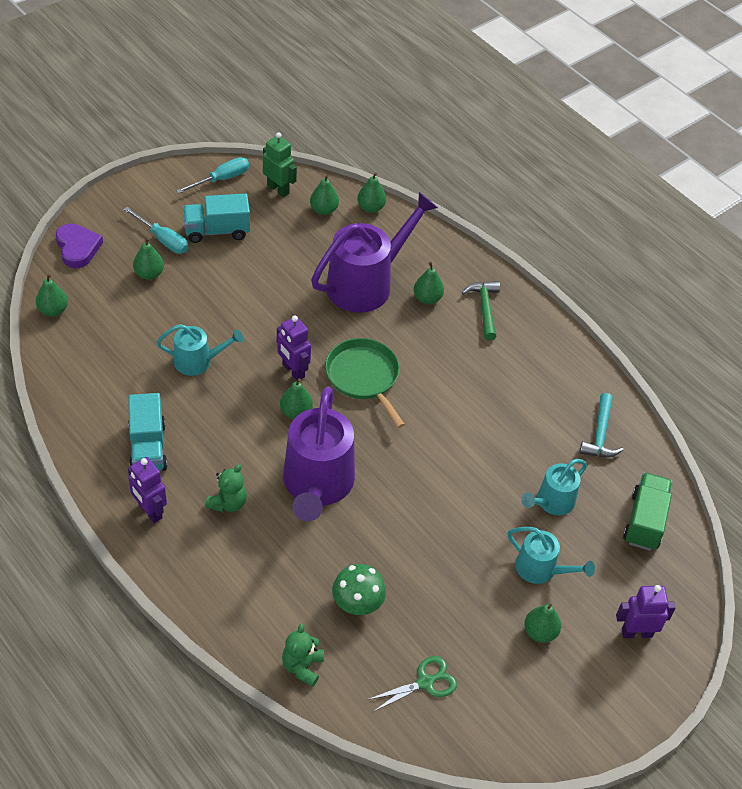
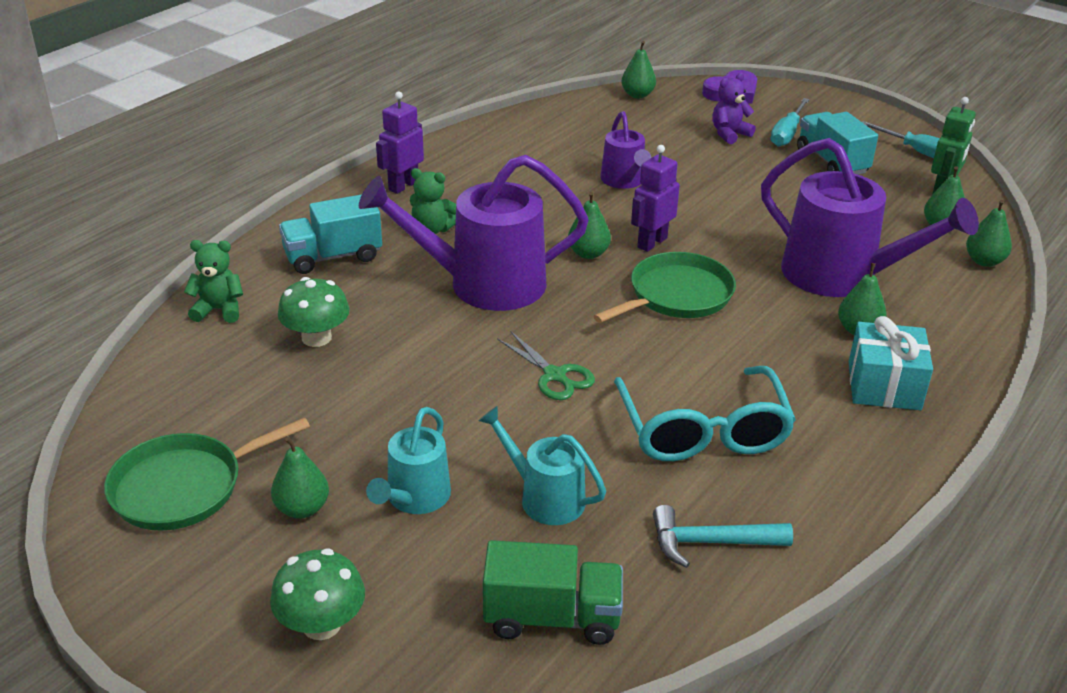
camera: 80 degrees right, 15 degrees down
(148, 447) = (487, 171): turquoise truck -> turquoise truck (333, 257)
(149, 274) = (729, 134): green pear -> purple teddy bear
(198, 361) = (624, 181): turquoise watering can -> purple watering can
(425, 682) = (206, 408): green scissors -> green scissors (555, 376)
(484, 308) = (884, 385): green hammer -> turquoise gift
(507, 700) = (184, 487): none -> green pan
(508, 408) = (703, 431): none -> turquoise glasses
(636, 632) = (321, 624): purple robot -> green mushroom

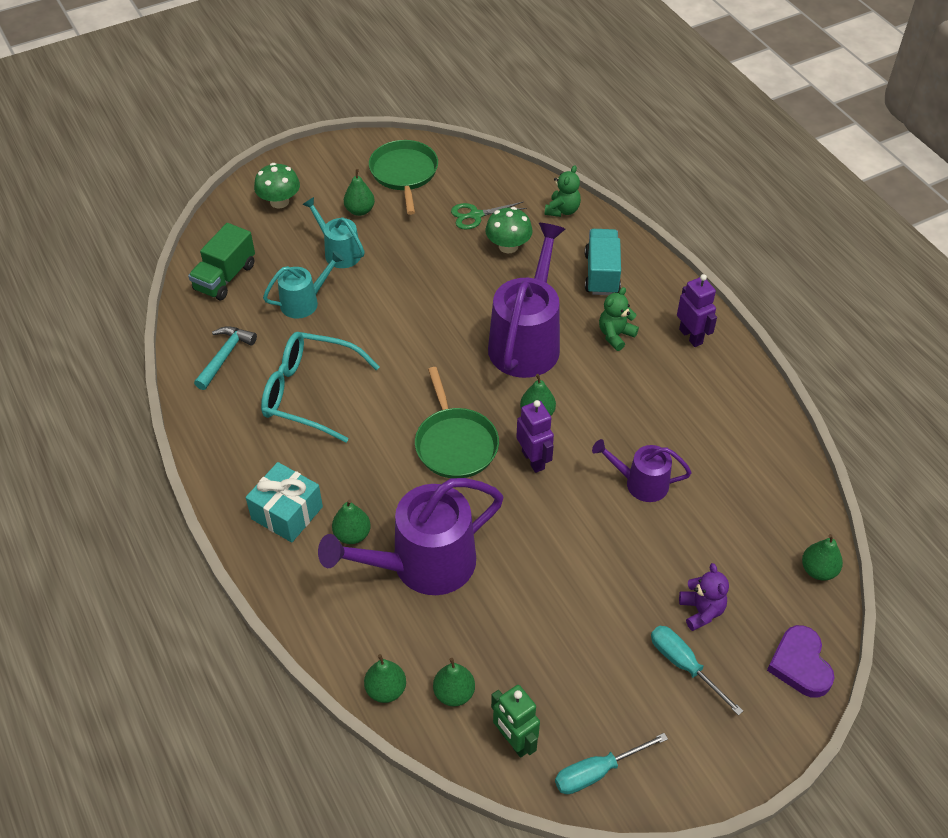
camera: 115 degrees right, 15 degrees up
(555, 376) = (404, 343): green scissors -> green scissors (475, 215)
(831, 162) = (609, 672): turquoise truck -> none

